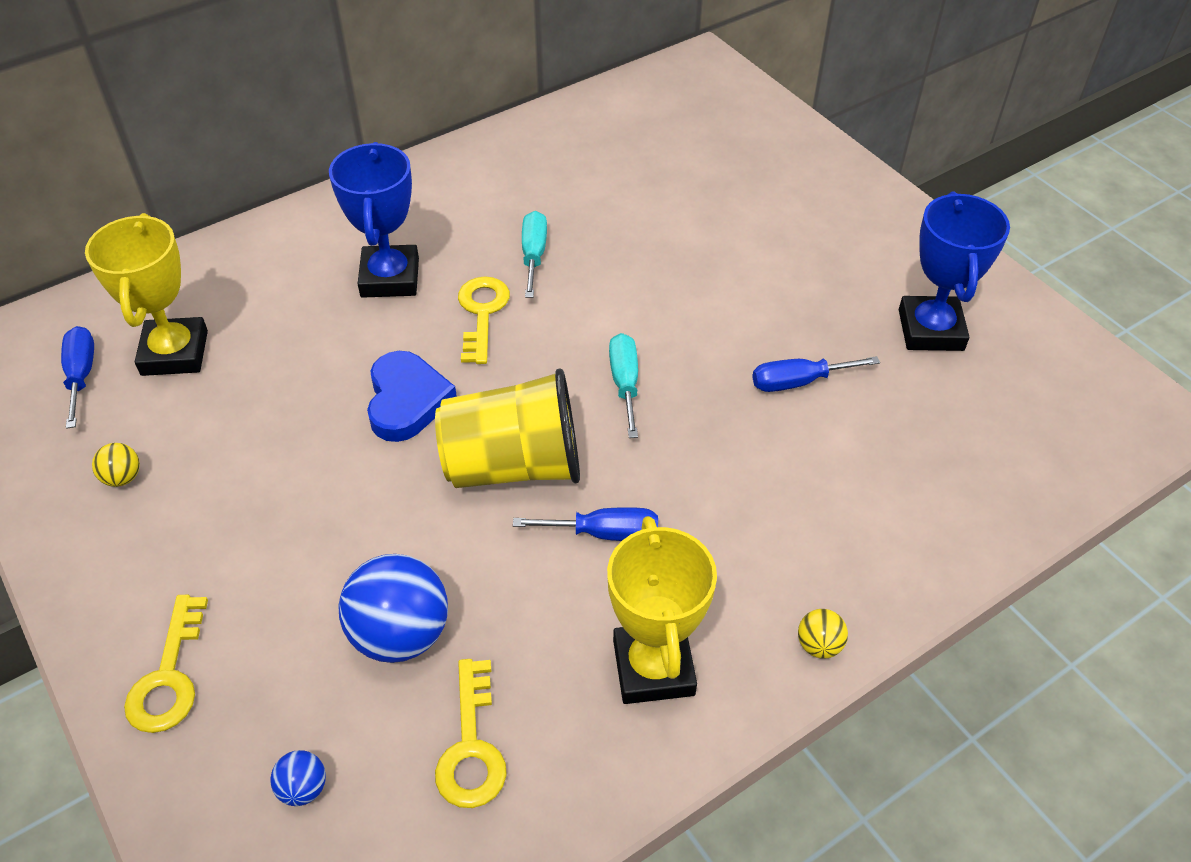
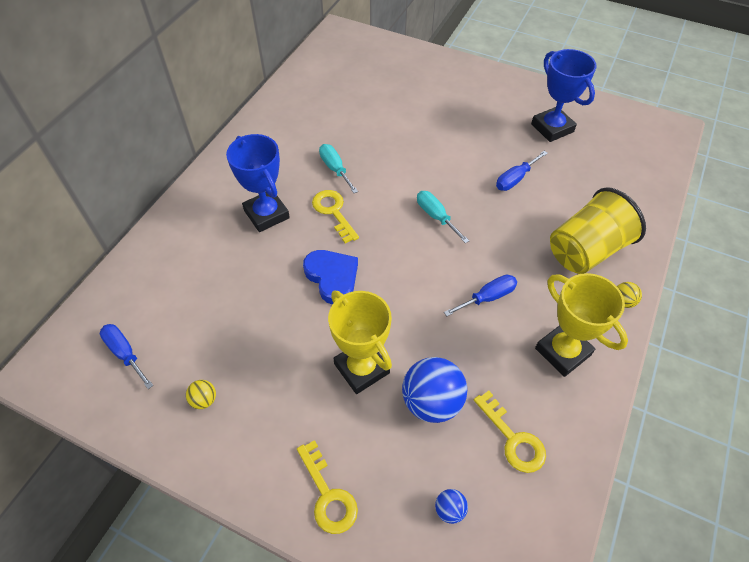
camera: 30 degrees left, 5 degrees up
(175, 353) = (174, 313): yellow trophy -> yellow trophy (361, 368)
(514, 465) = (416, 285): yellow cup -> yellow cup (586, 250)

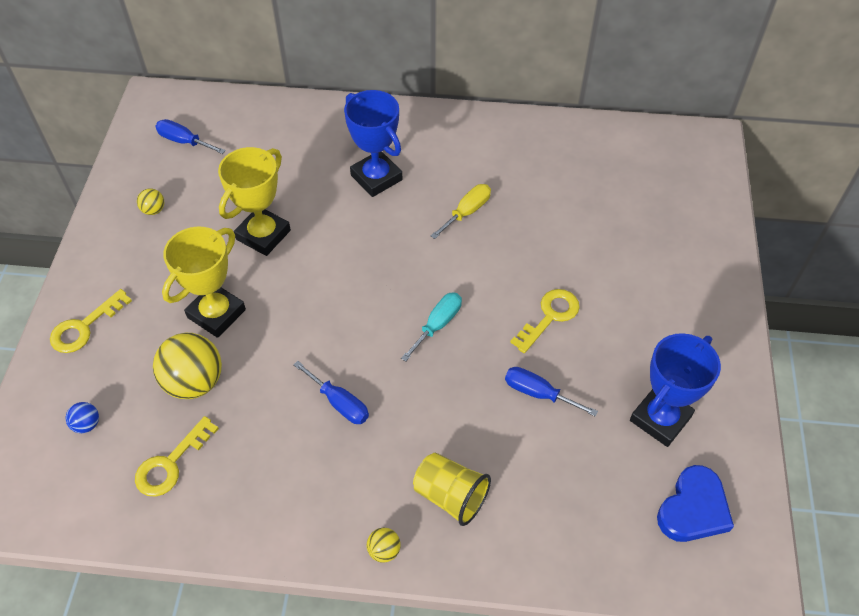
camera: 70 degrees right, 0 degrees up
(125, 353) = (184, 141): blue screwdriver -> blue screwdriver turned 90 degrees counterclockwise
(266, 214) = (376, 177): blue trophy -> blue trophy turned 75 degrees counterclockwise
(332, 277) = (316, 257): blue heart -> blue heart (693, 509)
(333, 212) = (403, 230): yellow key -> yellow key (550, 316)
(335, 169) = (467, 212): turquoise screwdriver -> yellow screwdriver
(432, 402) = (194, 382): blue ball -> yellow ball
(563, 351) = (290, 493): yellow trophy -> yellow trophy (263, 235)
(586, 250) = (450, 496): yellow cup -> yellow cup, size x0.66

